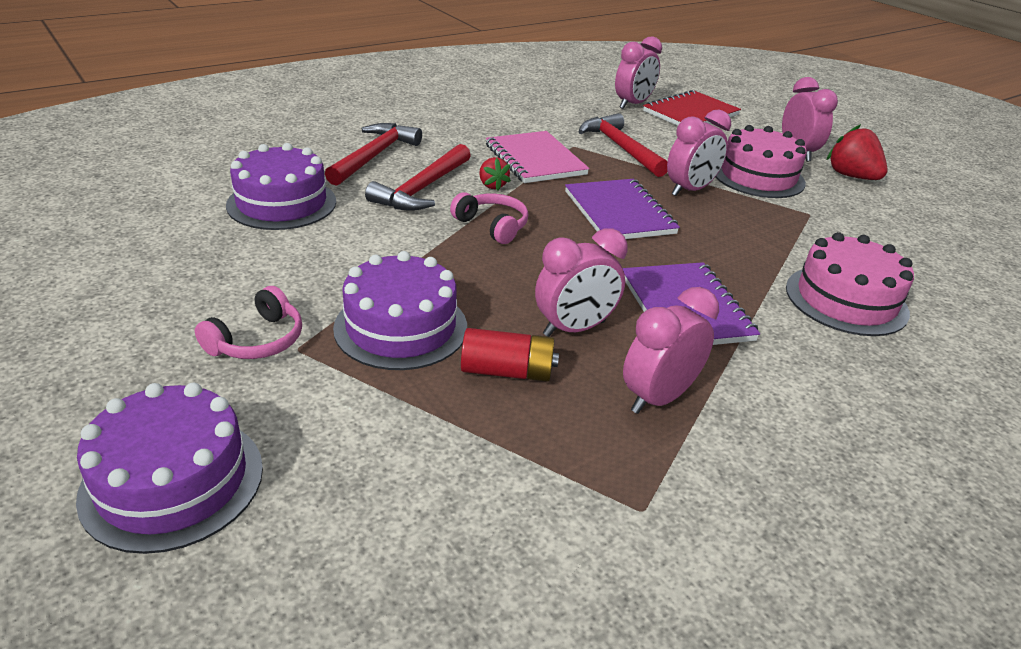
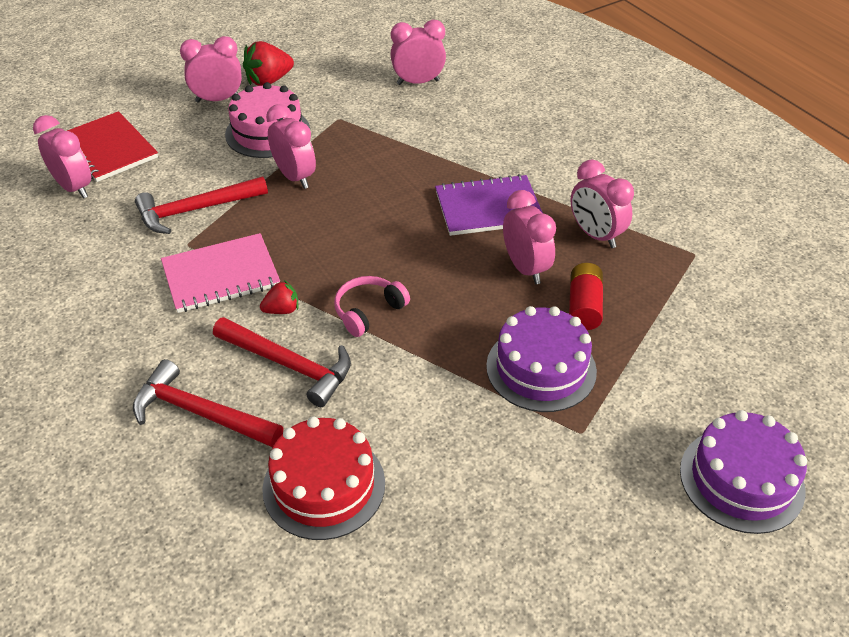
camera: 85 degrees left, 10 degrees up
(257, 340) = (576, 461): pink headphones -> none
(282, 203) = (324, 485): purple cake -> red cake
(619, 212) = (339, 226): purple notebook -> none
(846, 300) = (467, 130): pink cake -> none
(930, 267) = (418, 82): none -> pink clock

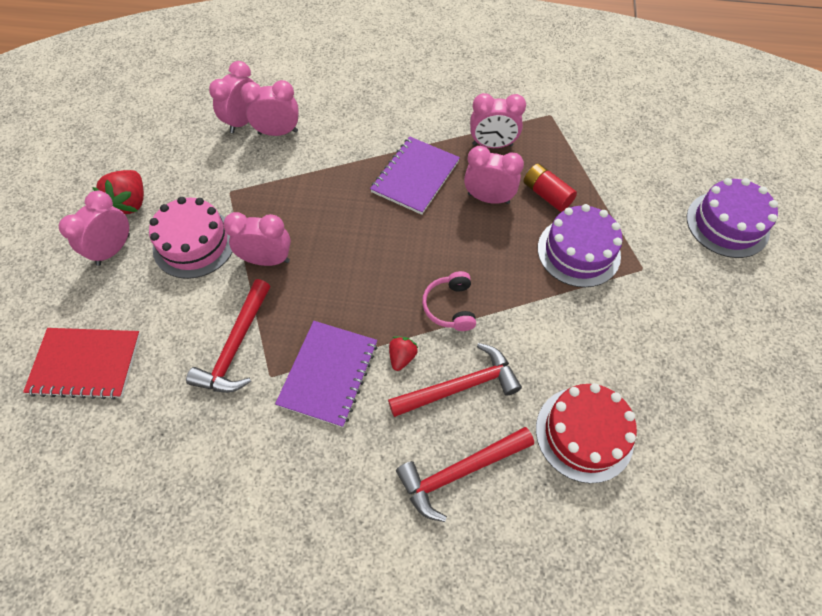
camera: 50 degrees left, 15 degrees up
(74, 188) = (110, 419): pink clock -> pink clock (278, 132)
(221, 275) = (328, 374): pink notebook -> purple notebook

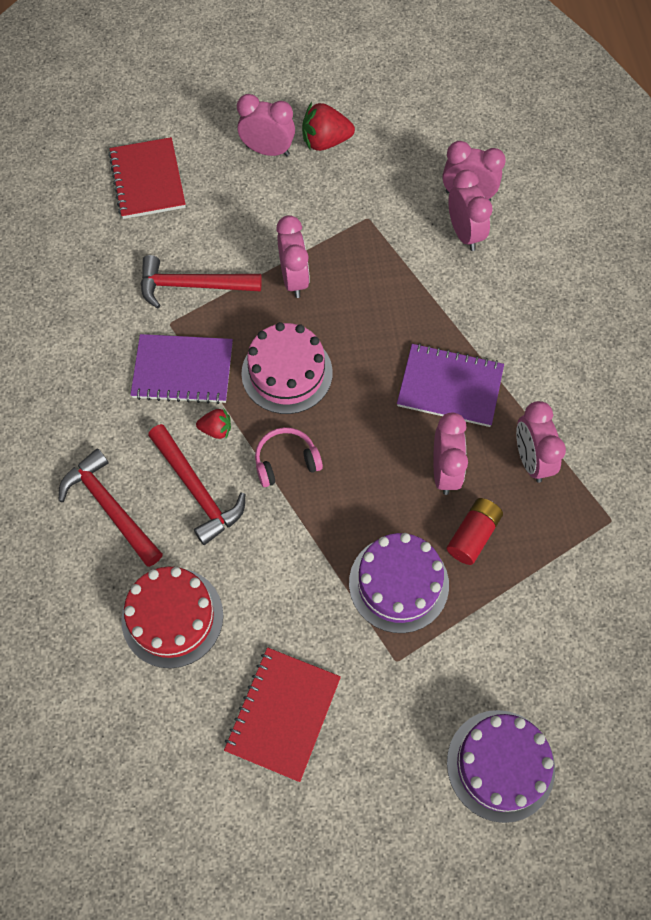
camera: 75 degrees right, 5 degrees up
(194, 243) = (294, 211): pink cake -> pink cake (287, 373)
(681, 359) = (283, 714): none -> red notebook

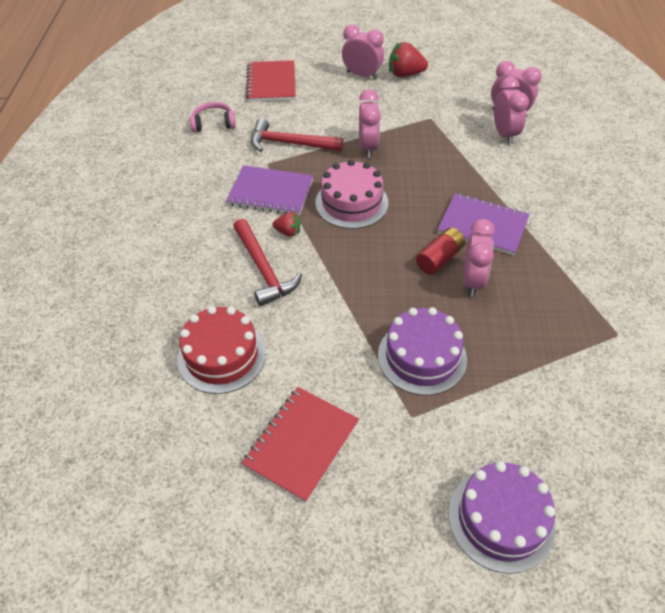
camera: 10 degrees right, 15 degrees down
(110, 507) = (191, 272): red hammer -> none
(286, 461) = (340, 259): pink headphones -> pink headphones (213, 123)
(473, 535) = (492, 330): red battery -> red battery (439, 259)
(531, 460) = (547, 282): pink clock -> none

